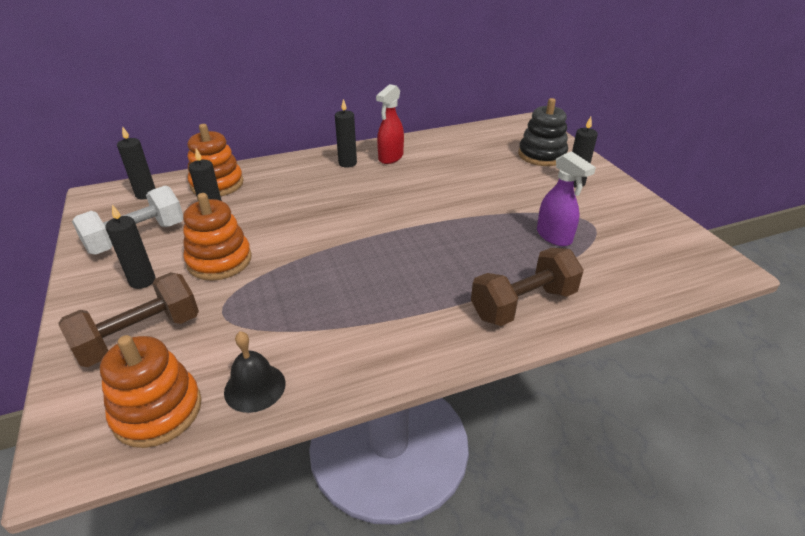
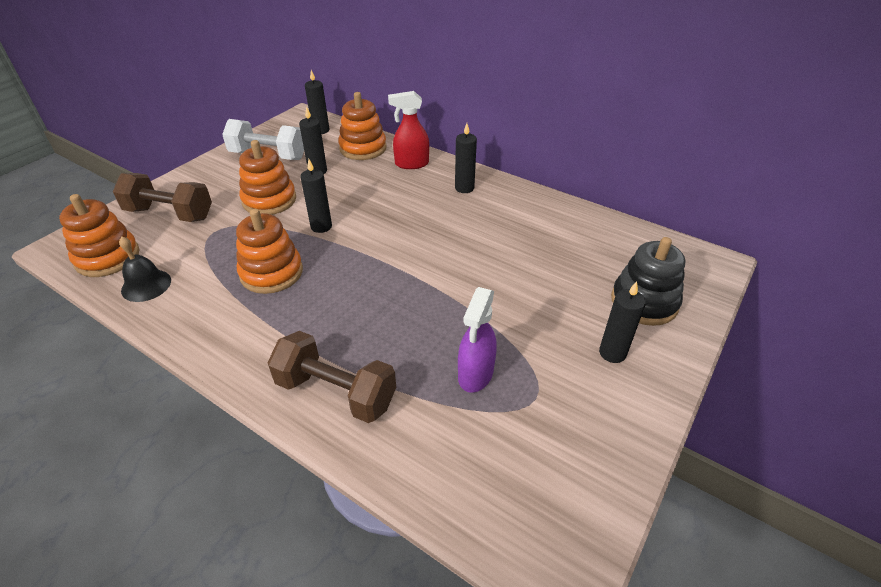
camera: 55 degrees right, 5 degrees up
(142, 281) = (224, 184): black candle -> black candle (321, 226)
(338, 293) = (271, 273): none -> orange stacking toy
(390, 157) = (503, 205): red spray bottle -> red spray bottle (411, 164)

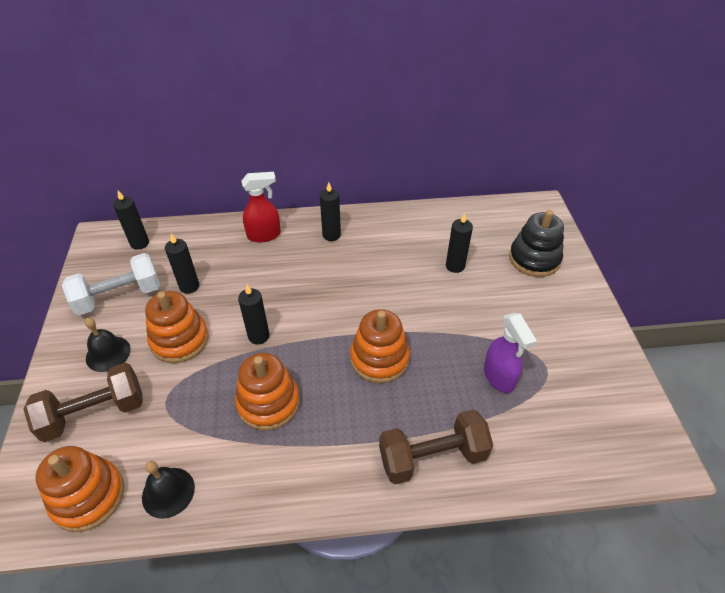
camera: 40 degrees left, 5 degrees up
(220, 185) = (108, 353): none -> black bell
(363, 148) = (203, 241): orange stacking toy -> orange stacking toy (379, 358)
(411, 164) = (264, 235): red spray bottle -> red spray bottle turned 150 degrees counterclockwise
(612, 353) = (553, 306): black candle -> black candle (455, 266)

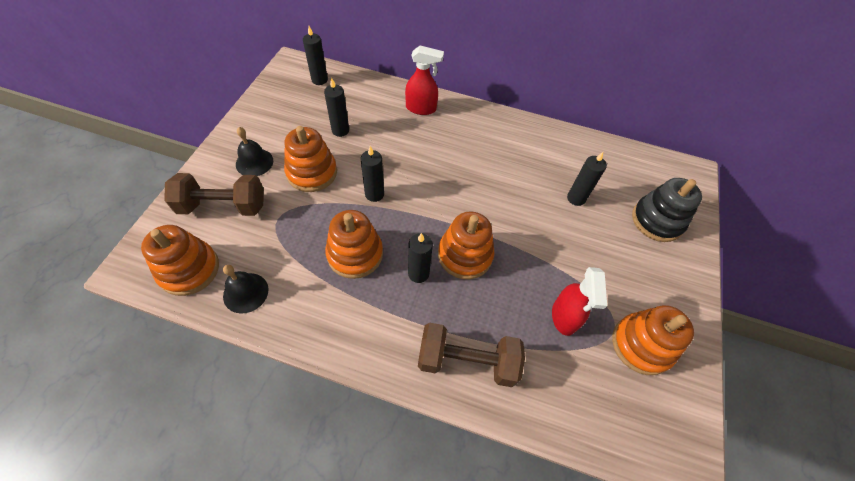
camera: 20 degrees right, 10 degrees up
(119, 296) = (284, 118): white dumbbell -> none
(331, 235) = (478, 129): black candle -> black candle (418, 273)
(499, 377) = (564, 317): purple spray bottle -> red spray bottle
(576, 373) = (641, 345): none -> orange stacking toy

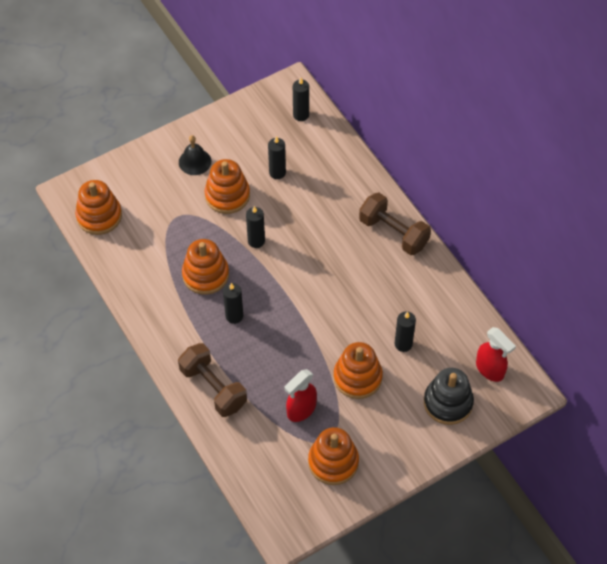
camera: 45 degrees right, 0 degrees up
(223, 206) = (150, 183): brown dumbbell -> brown dumbbell (393, 232)
(245, 292) = (120, 254): black bell -> none
(421, 108) = (359, 192): red spray bottle -> red spray bottle (490, 370)
(465, 255) = (277, 326): orange stacking toy -> orange stacking toy (357, 377)

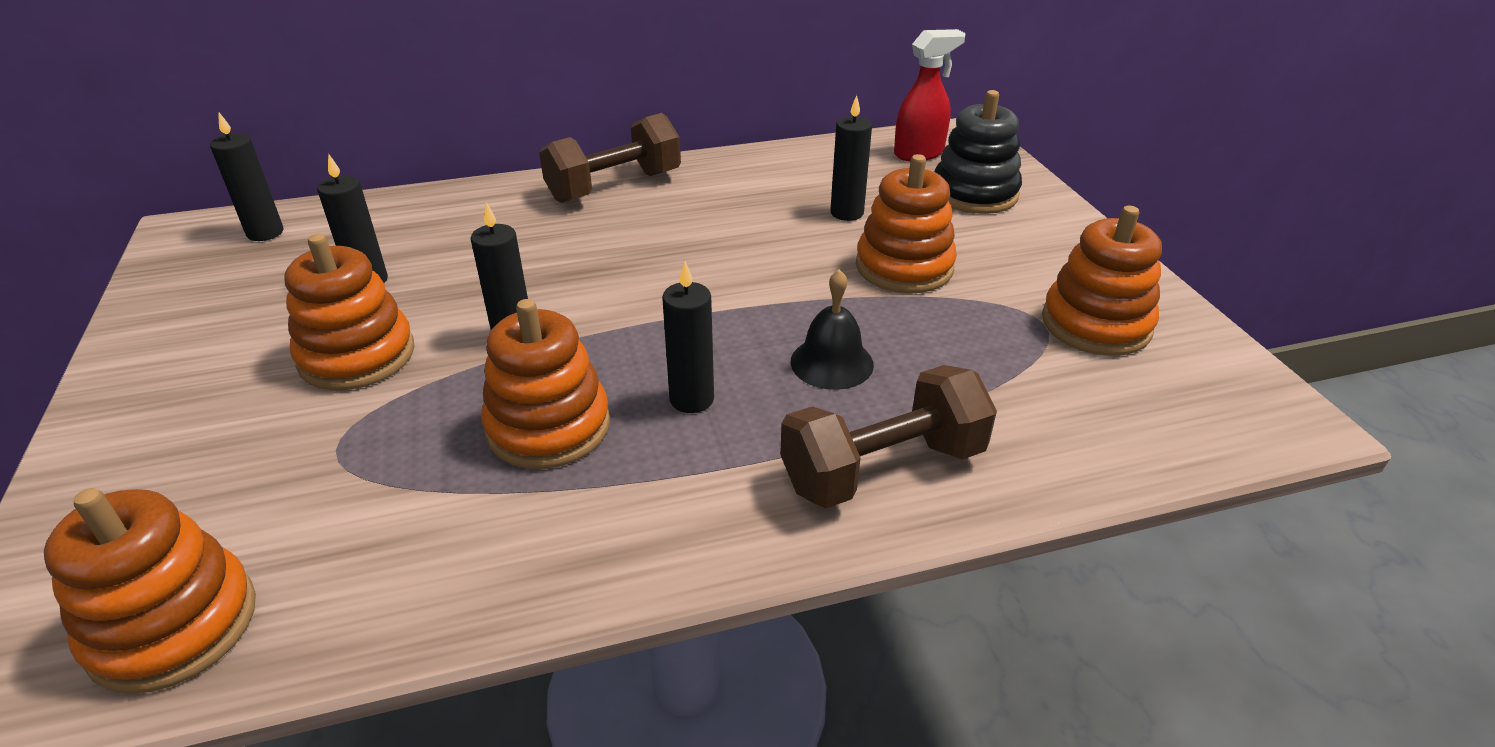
camera: 75 degrees left, 20 degrees down
(195, 161) = (209, 390): black bell -> black bell (831, 363)
(301, 410) = (967, 344): red spray bottle -> none

